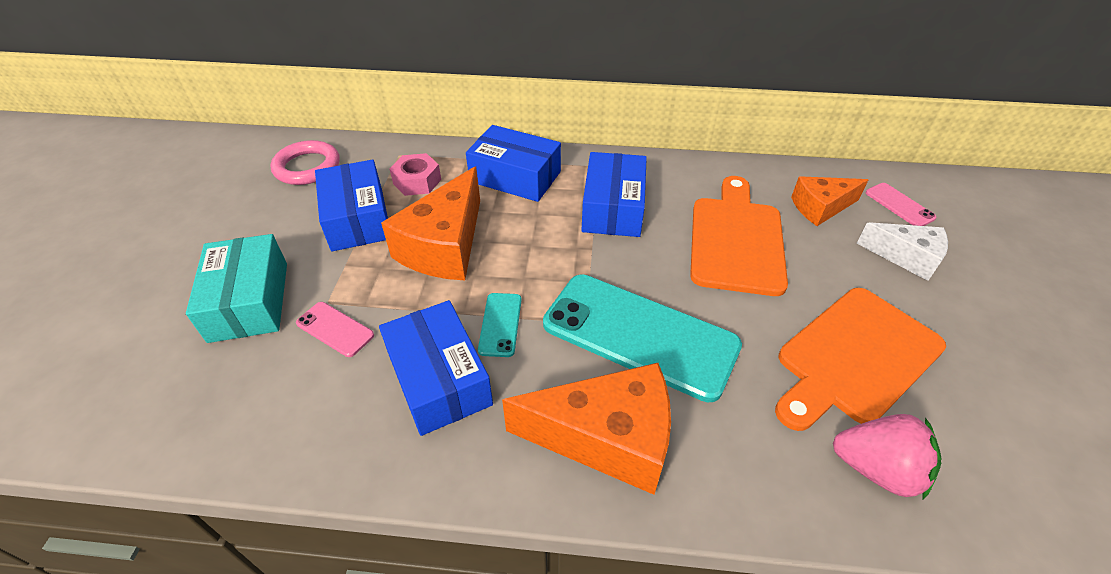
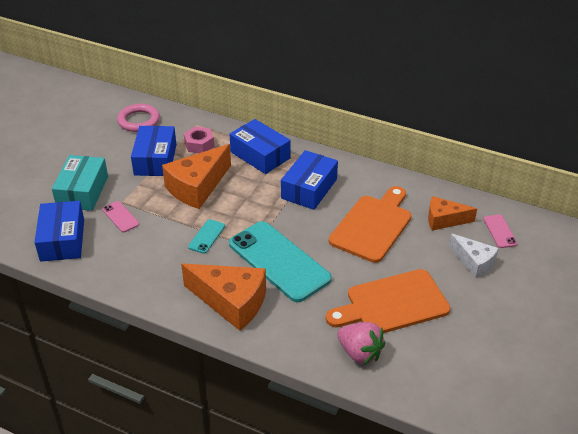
camera: 20 degrees right, 5 degrees down
(439, 379) = (162, 254): blue box -> blue box (62, 240)

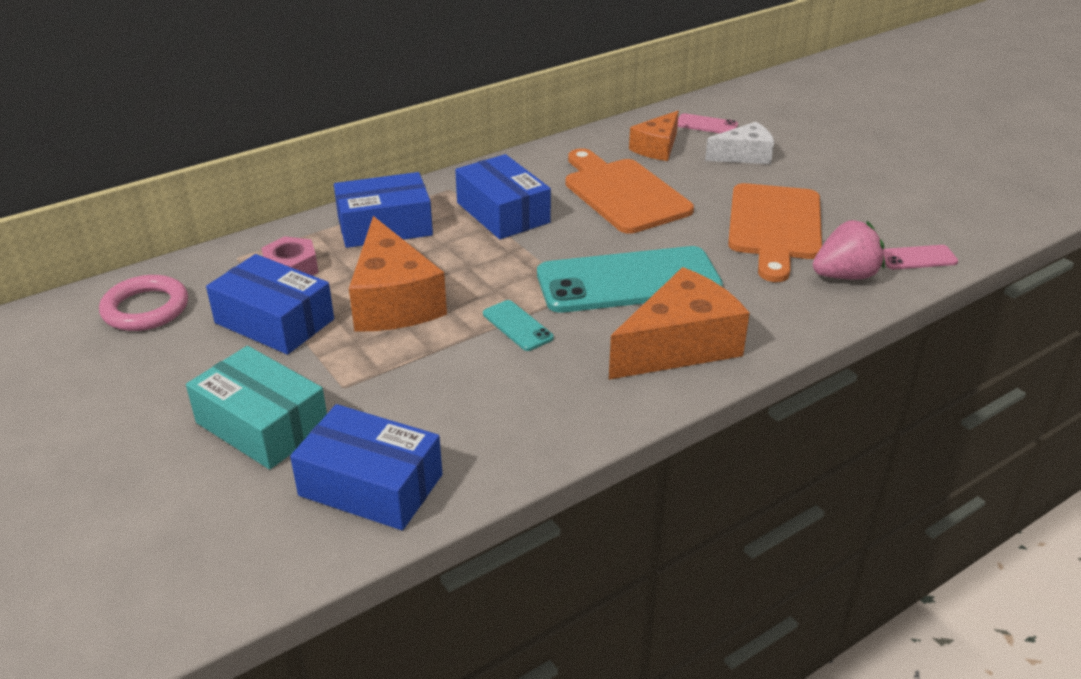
camera: 60 degrees left, 5 degrees down
(120, 217) = (380, 399): pink phone -> pink phone (917, 258)

